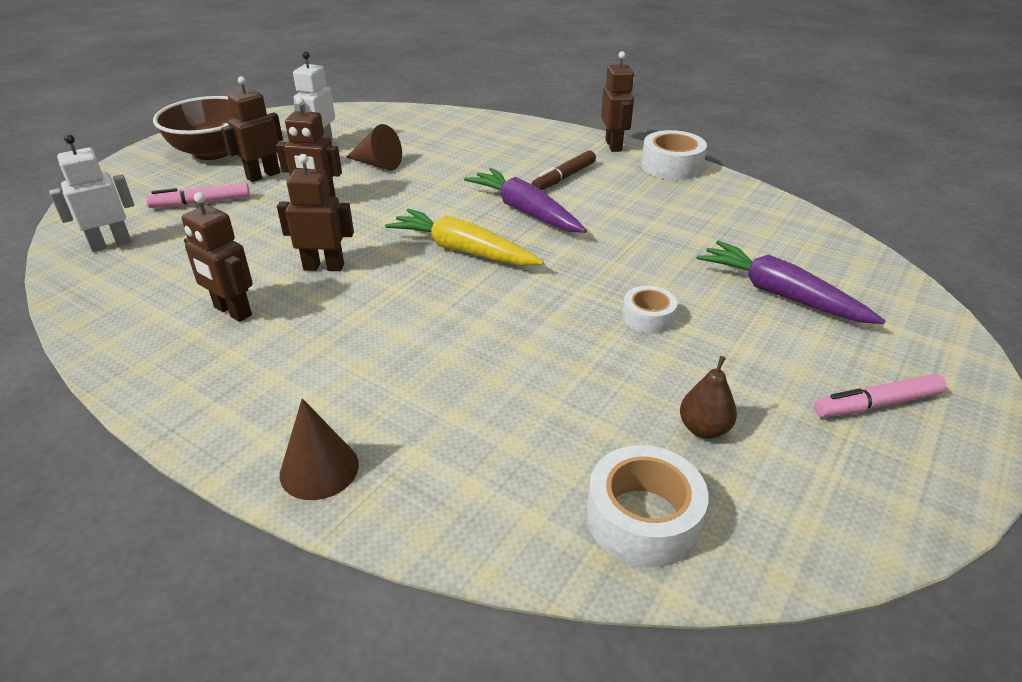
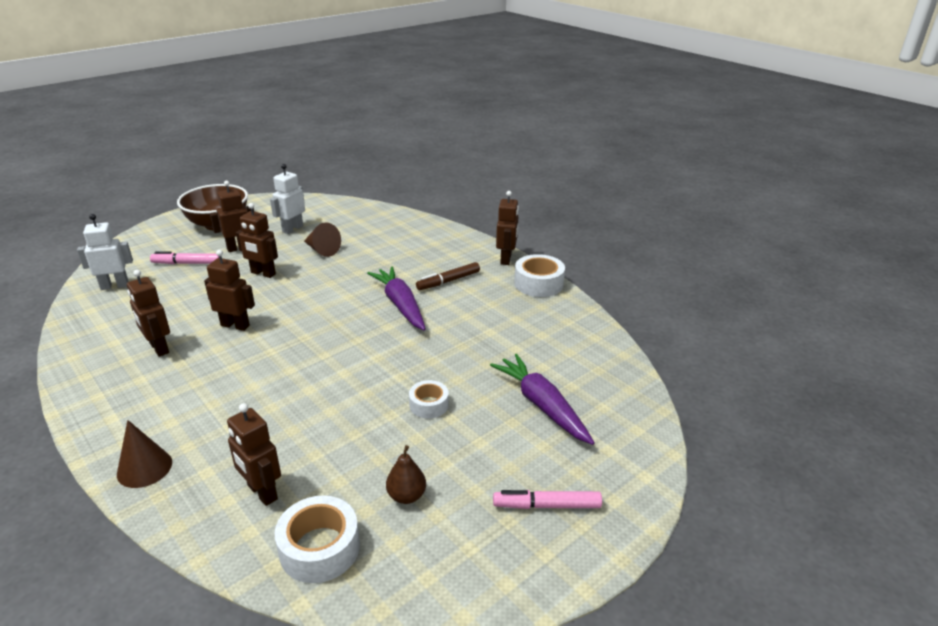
camera: 15 degrees right, 5 degrees down
(463, 251) = (335, 329): yellow carrot -> none
(512, 465) = (262, 492): none -> brown robot

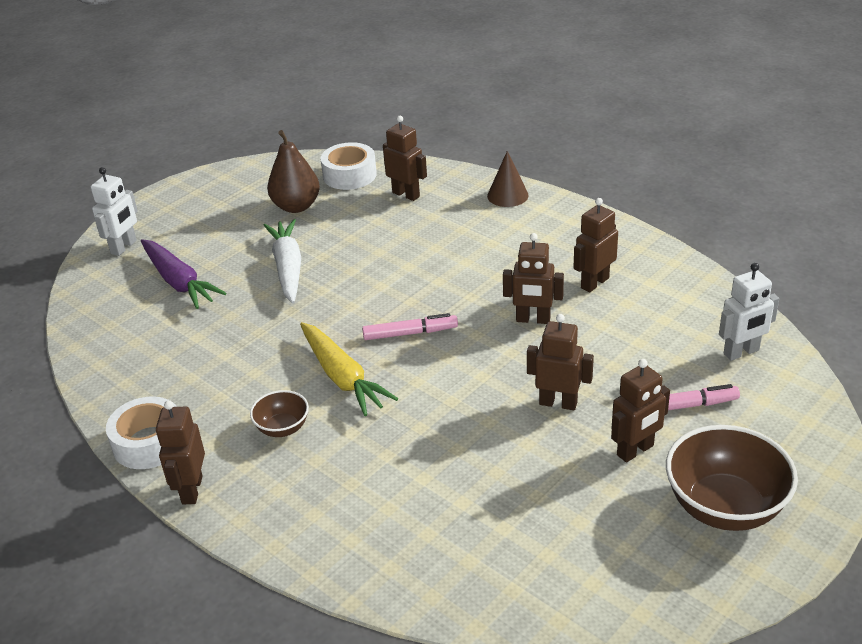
camera: 175 degrees right, 5 degrees up
(159, 348) = (594, 283): brown robot -> brown robot turned 90 degrees counterclockwise
(292, 229) = (581, 514): white robot -> white robot (124, 247)
(322, 250) = (499, 466): brown cone -> none
(400, 305) = (342, 377): purple carrot -> yellow carrot
(406, 496) = (296, 206): brown pear -> brown pear, size x1.69
(429, 405) = (288, 268): white tape -> white carrot
(448, 281) = (282, 428): brown marker -> brown bowl
(547, 505) = (190, 215): pink marker -> pink marker (410, 333)

